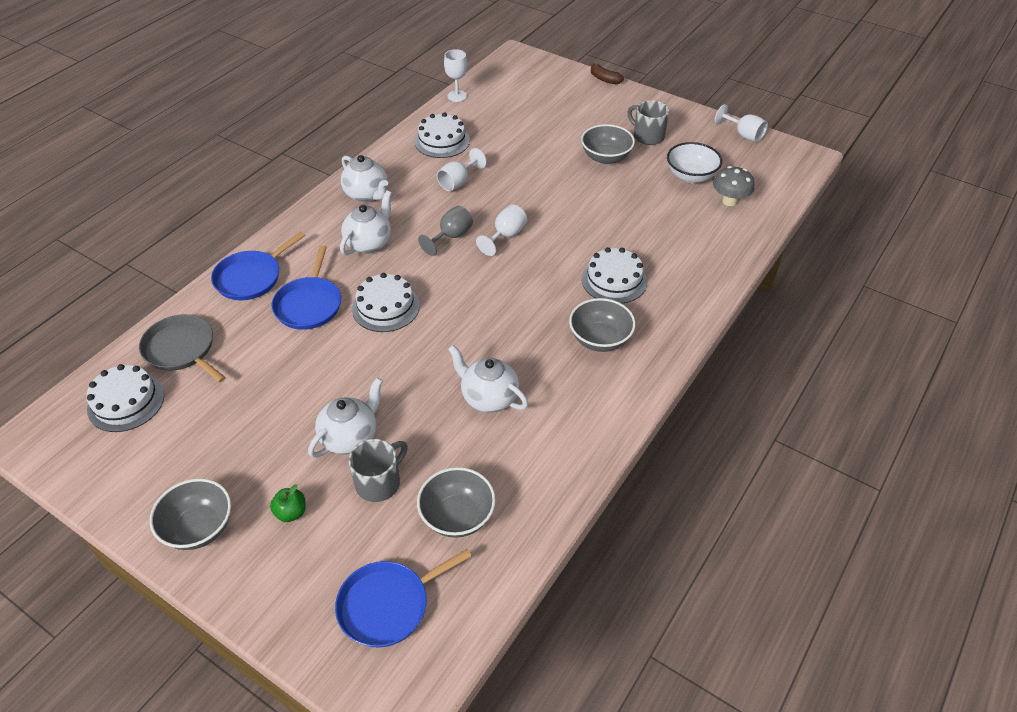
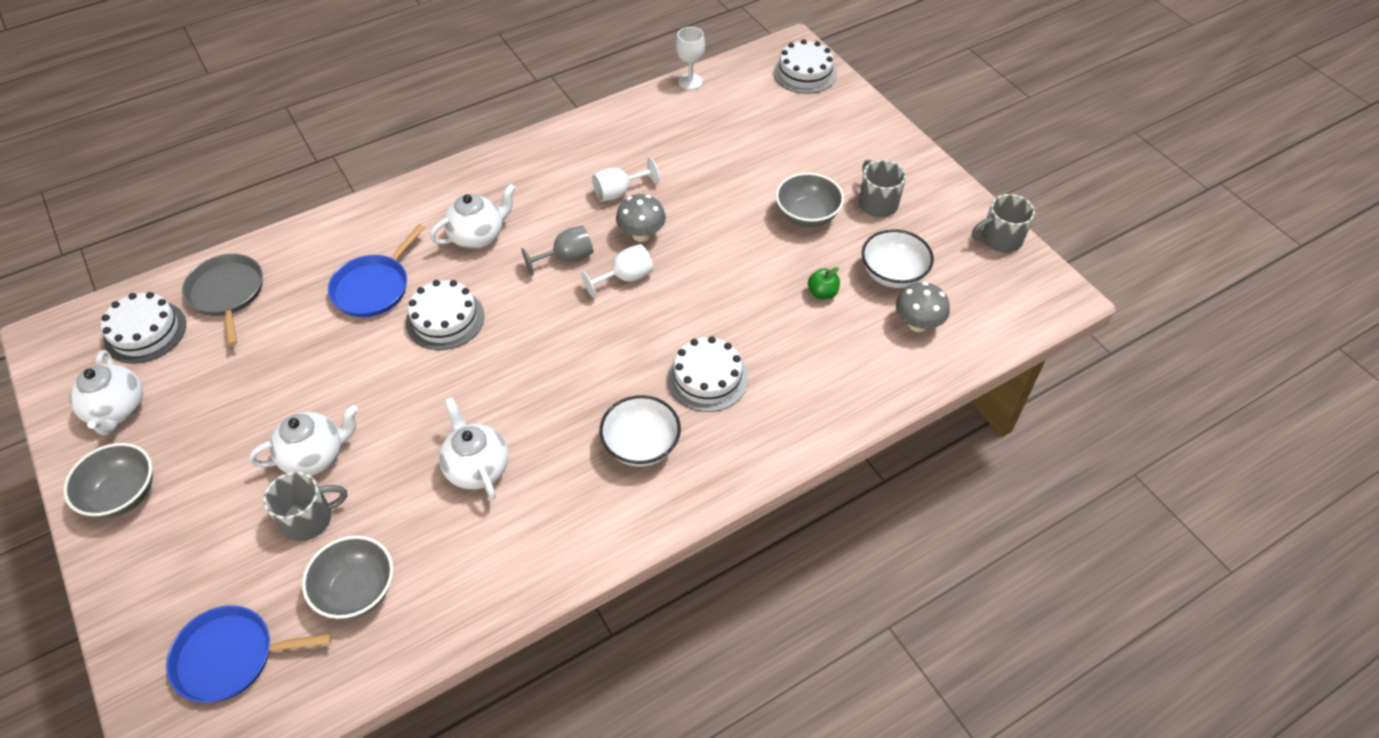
camera: 25 degrees right, 5 degrees up
(251, 277) = (339, 235): blue pan -> none
(291, 512) = (210, 515): green apple -> green apple (822, 293)
(367, 195) = (514, 176): white teapot -> white teapot (118, 410)
(442, 141) = (636, 134): white cake -> white cake (805, 73)
(496, 204) = (641, 234): none -> grey mushroom
(600, 339) = (641, 446): grey bowl -> white bowl
(604, 79) = (877, 110): brown banana -> none
(743, 135) = (1000, 239): white goblet -> grey mug

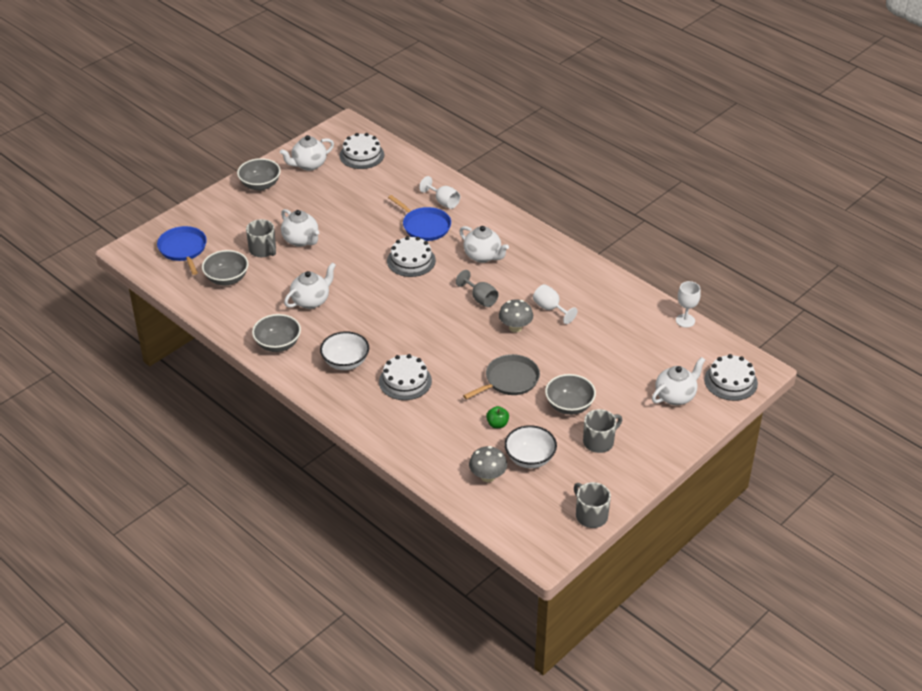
camera: 75 degrees right, 10 degrees down
(227, 293) = (399, 174): grey pan -> grey pan (509, 380)
(374, 287) = (424, 226): blue pan -> blue pan turned 150 degrees counterclockwise
(564, 535) = (278, 344): none -> grey bowl
(625, 278) = (474, 328): white goblet -> white goblet (443, 202)
(816, 121) = (675, 396): none -> white teapot

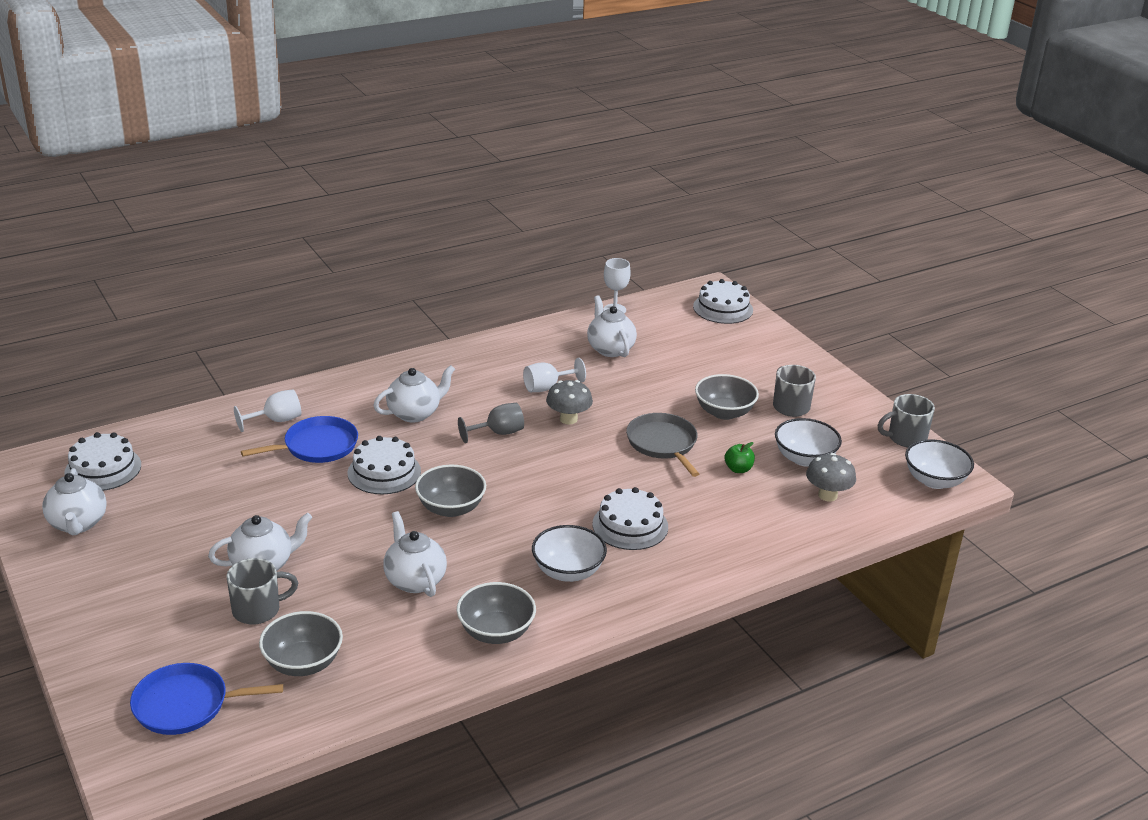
camera: 75 degrees left, 10 degrees down
(260, 185) = (84, 585): grey bowl -> grey bowl (451, 508)
(538, 537) = (934, 481): none -> white bowl
(675, 396) = (733, 344): white teapot -> white teapot (610, 349)

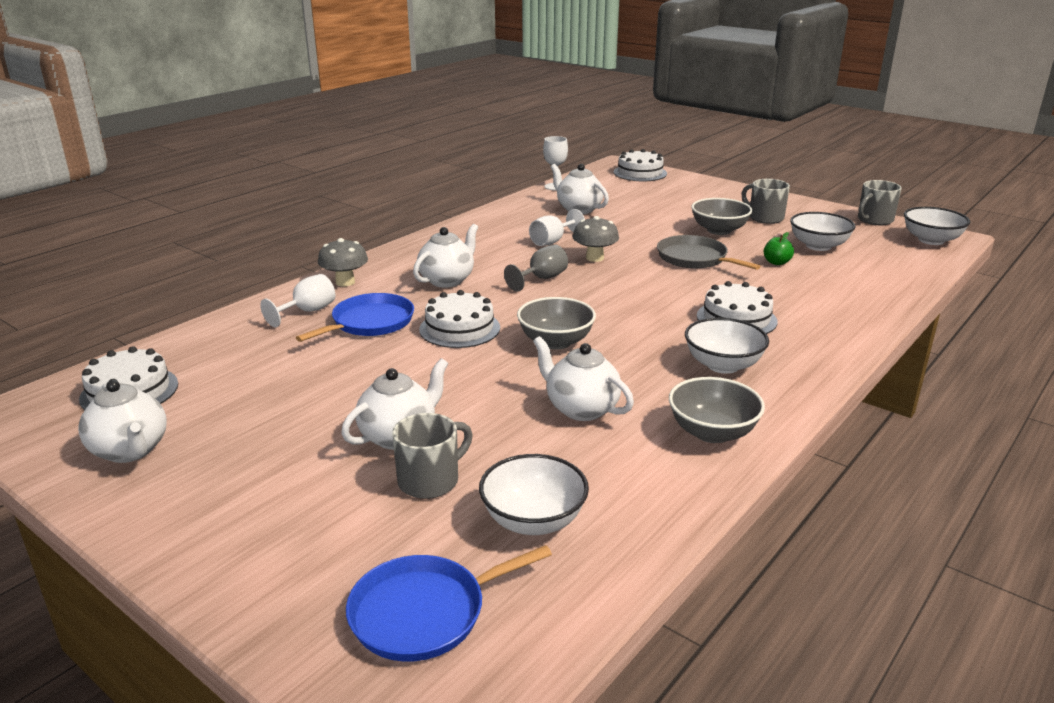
camera: 20 degrees left, 5 degrees down
(303, 663) = (533, 520): grey bowl -> white bowl
(827, 495) = (867, 265): grey mushroom -> grey mushroom (345, 282)

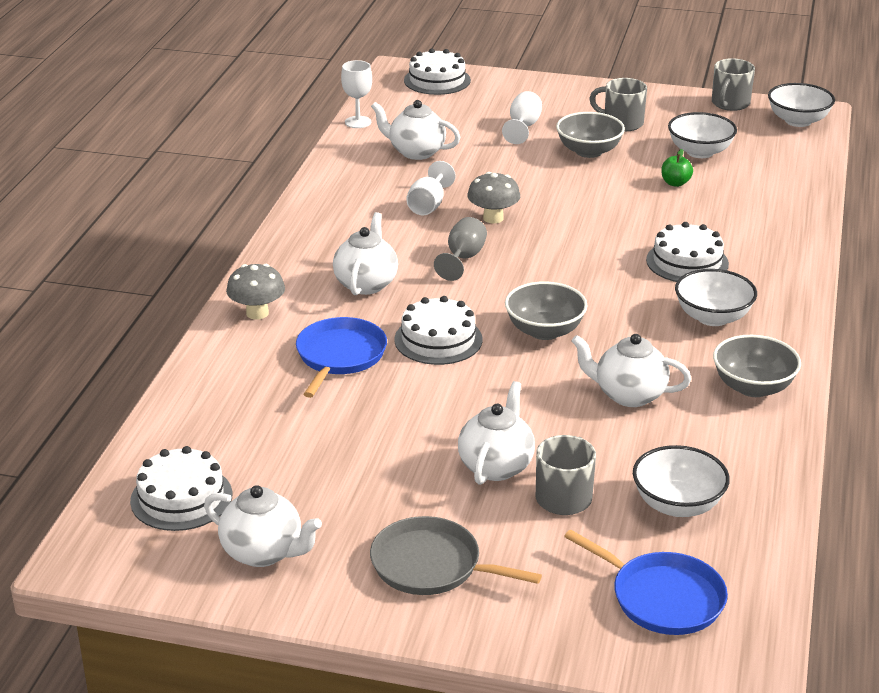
camera: 25 degrees left, 5 degrees up
(307, 312) = (258, 360): white goblet -> white goblet (523, 127)
(424, 612) = (662, 598): blue pan -> blue pan turned 90 degrees counterclockwise
(695, 258) = (593, 196): grey pan -> grey pan (431, 565)

